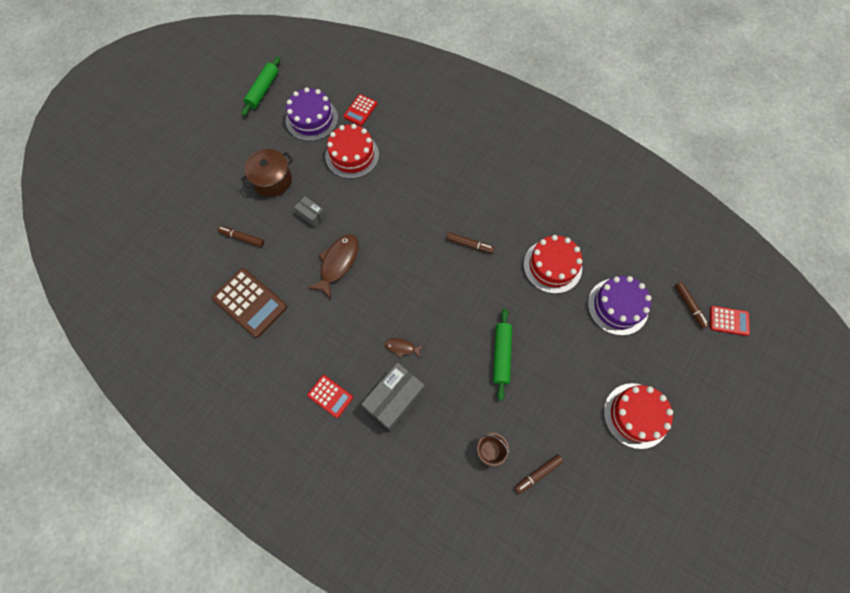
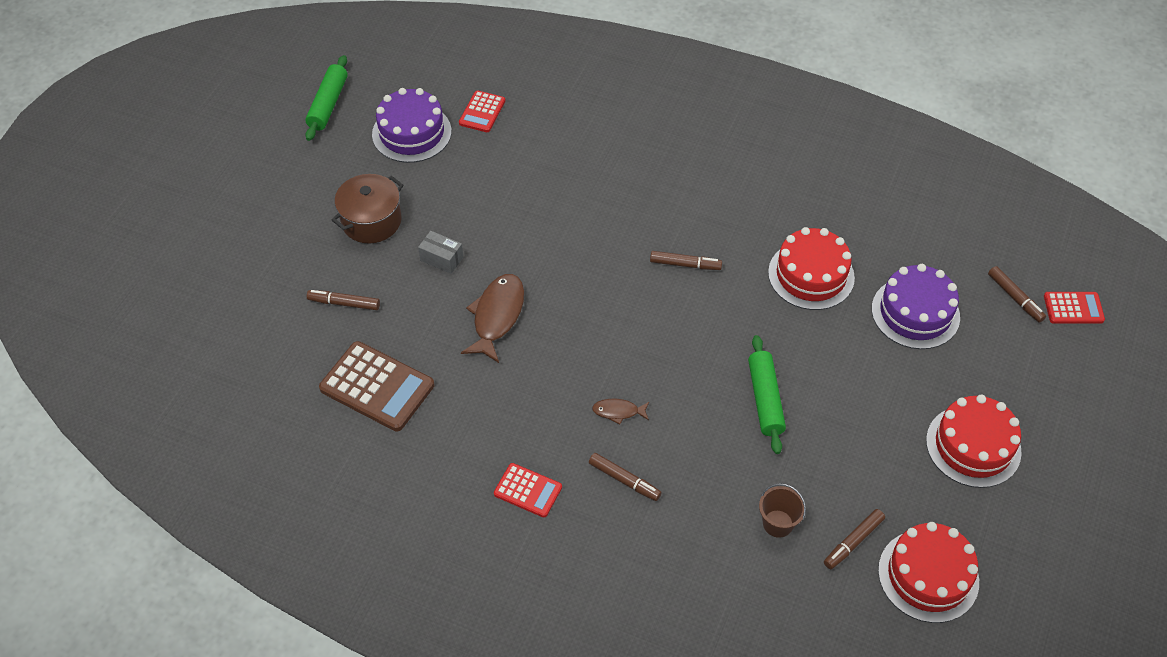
camera: 10 degrees left, 15 degrees down
(352, 155) = (484, 172): red cake -> red cake (928, 576)
(394, 399) = (624, 480): grey box -> brown marker

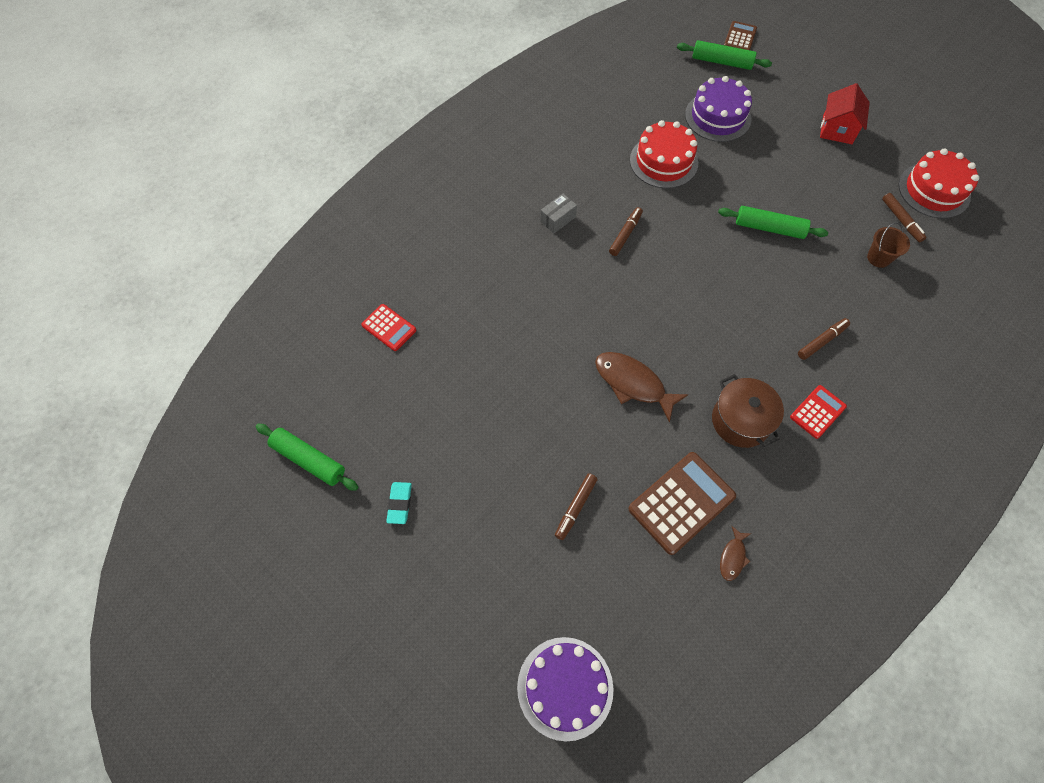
camera: 70 degrees left, 10 degrees up
(307, 177) = (399, 503): none -> turquoise eraser
(371, 221) = (483, 458): brown pot -> brown pot (740, 421)
(411, 133) = (386, 393): purple cake -> purple cake (565, 687)
(441, 259) = (552, 410): grey box -> grey box (558, 219)
(618, 411) = (756, 325): brown fish -> brown fish (733, 557)
(973, 446) = (837, 129): red cake -> red house
(1014, 297) = (721, 62): brown marker -> green rolling pin
(1073, 308) = (740, 38): red calculator -> brown calculator

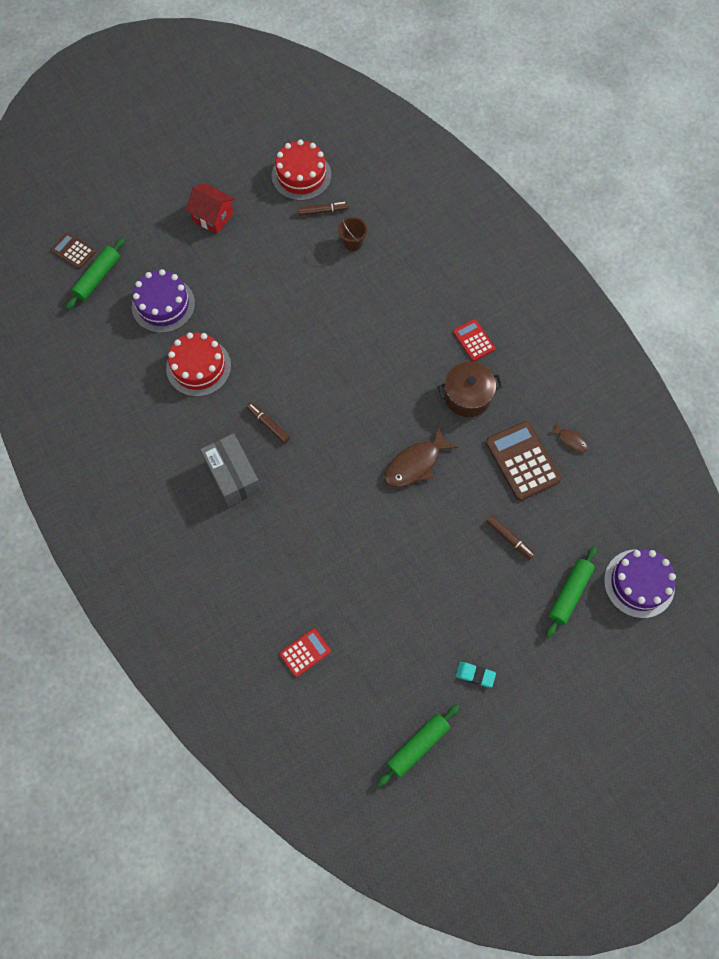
camera: 75 degrees left, 5 degrees up
(558, 219) = (233, 476): grey box -> grey box, size x1.92
(769, 228) = (298, 309): green rolling pin -> green rolling pin (570, 593)
(821, 341) = (415, 314): brown marker -> none

